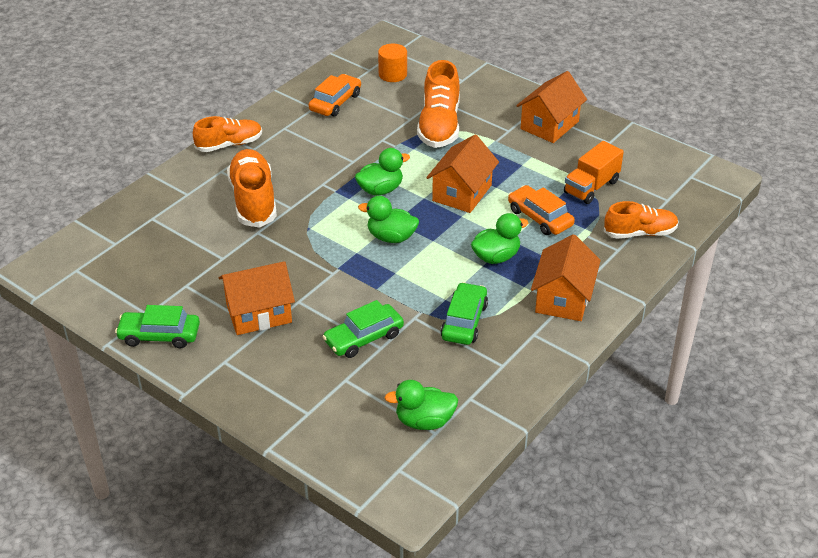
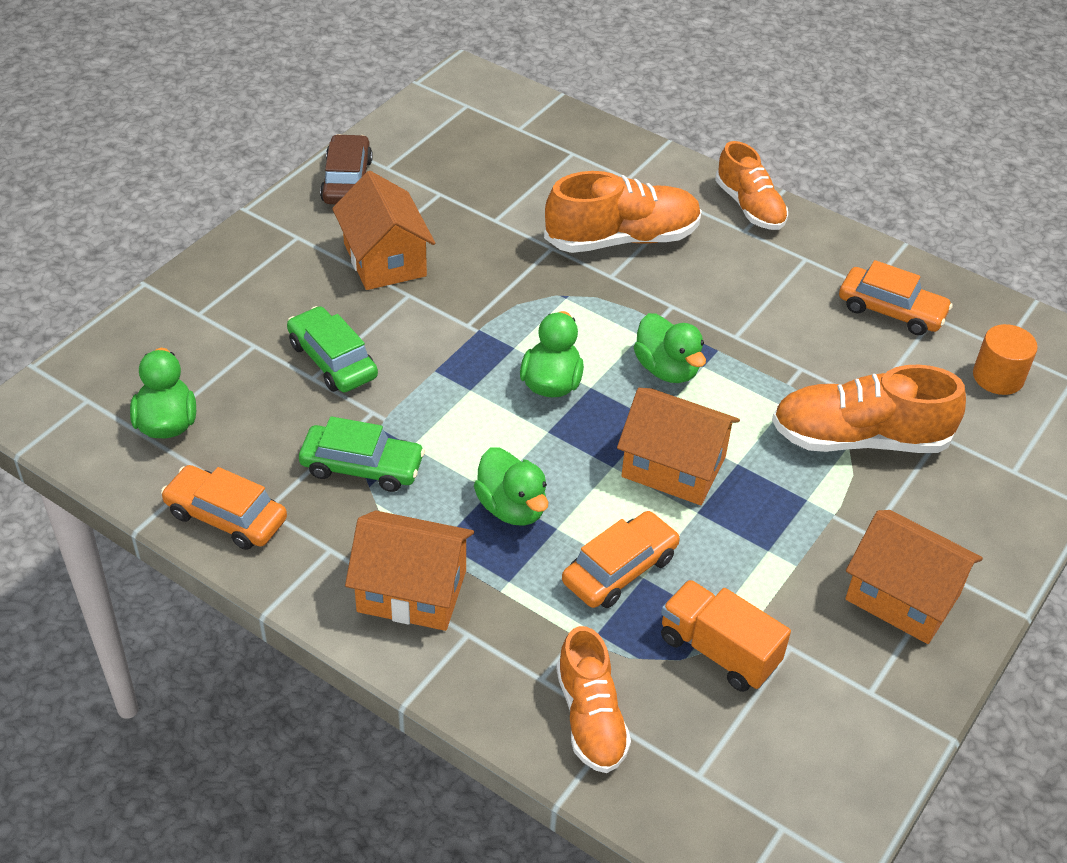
camera: 85 degrees right, 5 degrees up
(159, 335) = (347, 181): green car -> brown car
(510, 384) = (226, 516): none -> orange car

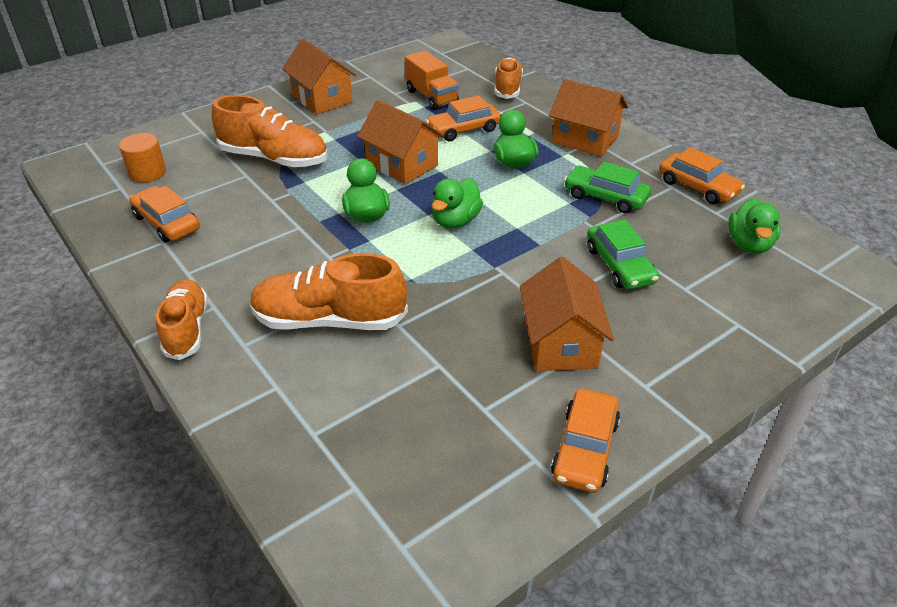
camera: 160 degrees left, 5 degrees down
(347, 181) = (585, 449): brown car -> orange car

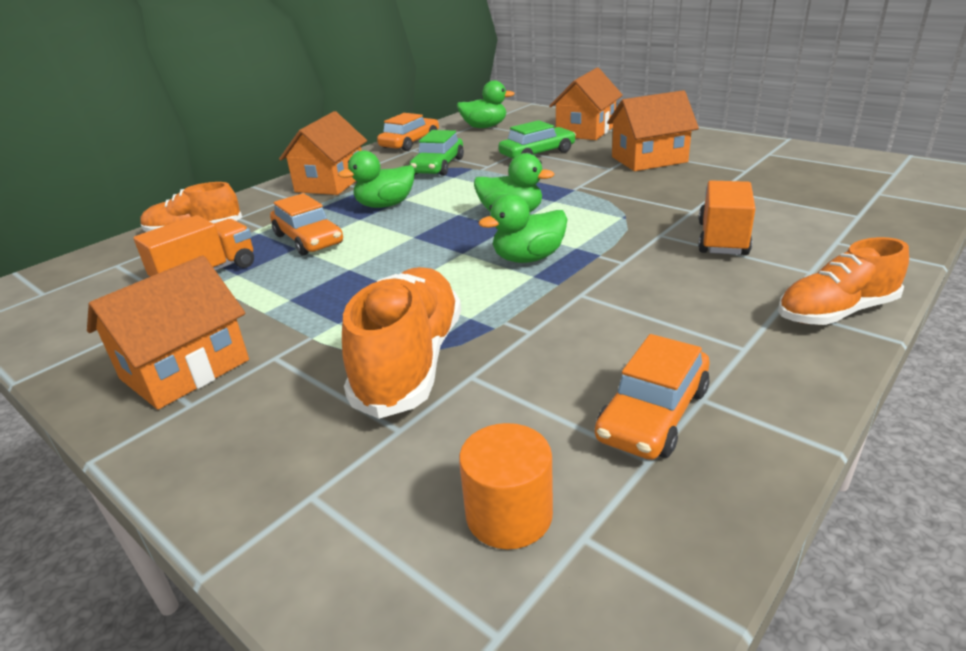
camera: 100 degrees left, 10 degrees down
(329, 320) = (722, 239): orange shoe -> orange truck
(402, 164) = (404, 260): orange house -> orange house (585, 131)
(585, 449) = (741, 144): orange car -> none

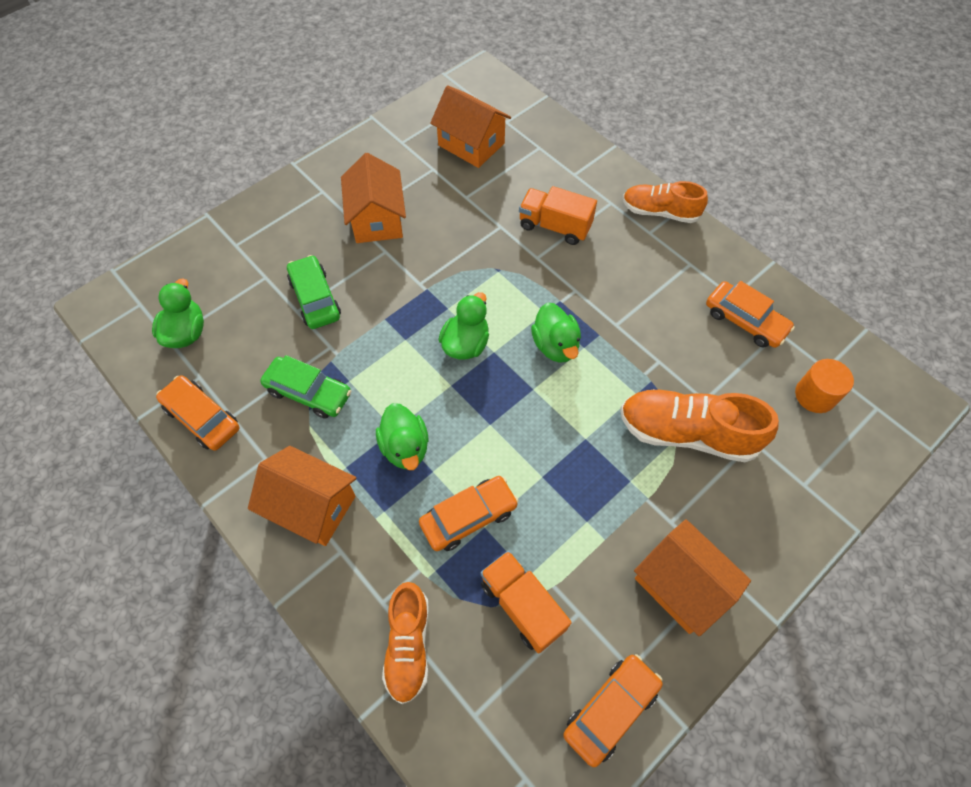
camera: 85 degrees left, 30 degrees up
(70, 331) = (611, 710): none -> orange car
(585, 131) = (263, 244): orange house -> orange house (471, 144)
(835, 312) = (659, 212): orange shoe -> orange shoe turned 120 degrees clockwise

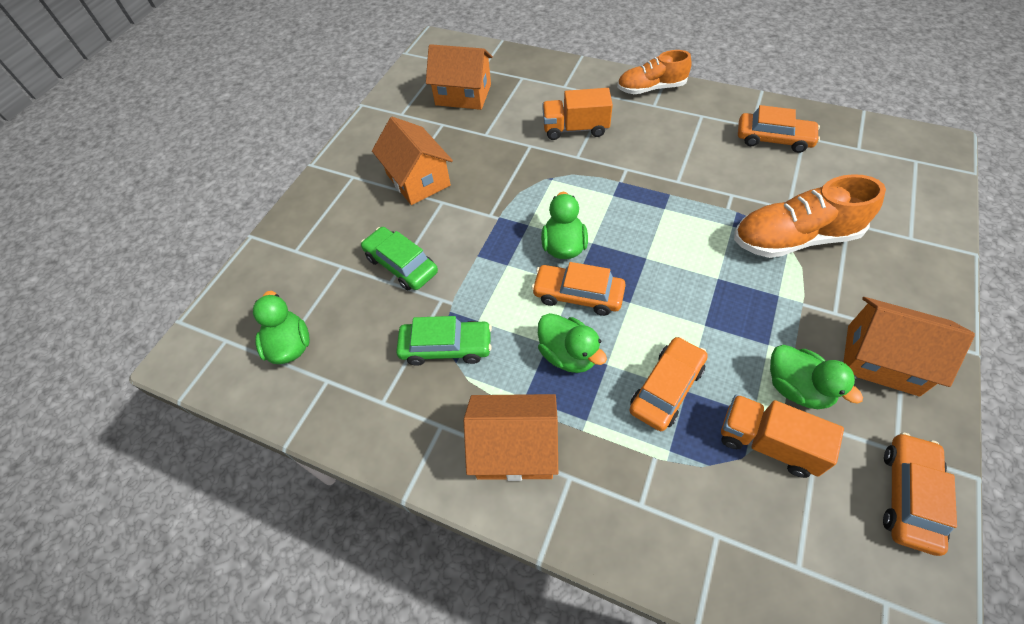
camera: 20 degrees left, 5 degrees down
(202, 417) = (353, 416): orange car -> orange car (578, 295)
(408, 645) = (693, 533): orange shoe -> none
(555, 345) = (640, 216): green duck -> green duck (797, 388)
(815, 395) = (866, 170): orange cylinder -> none

